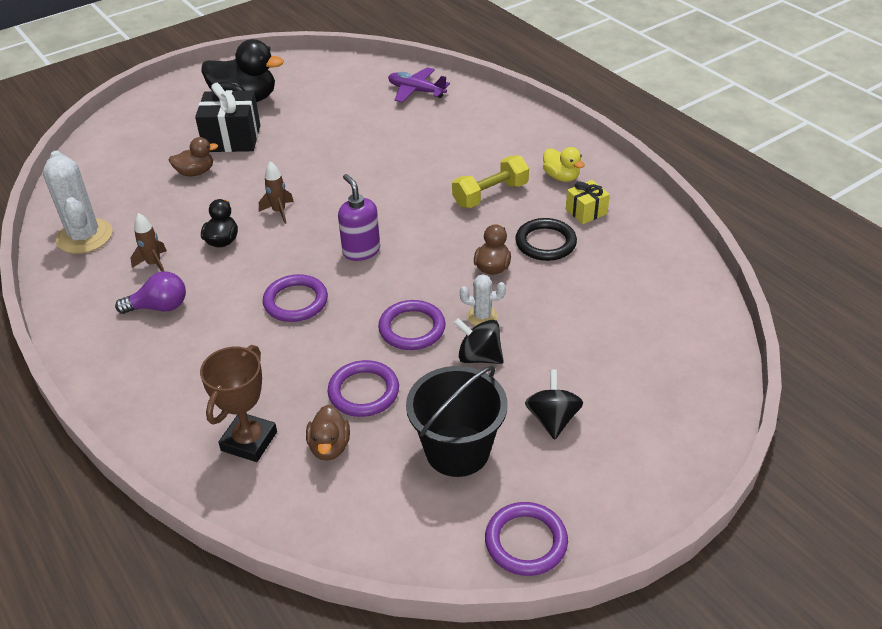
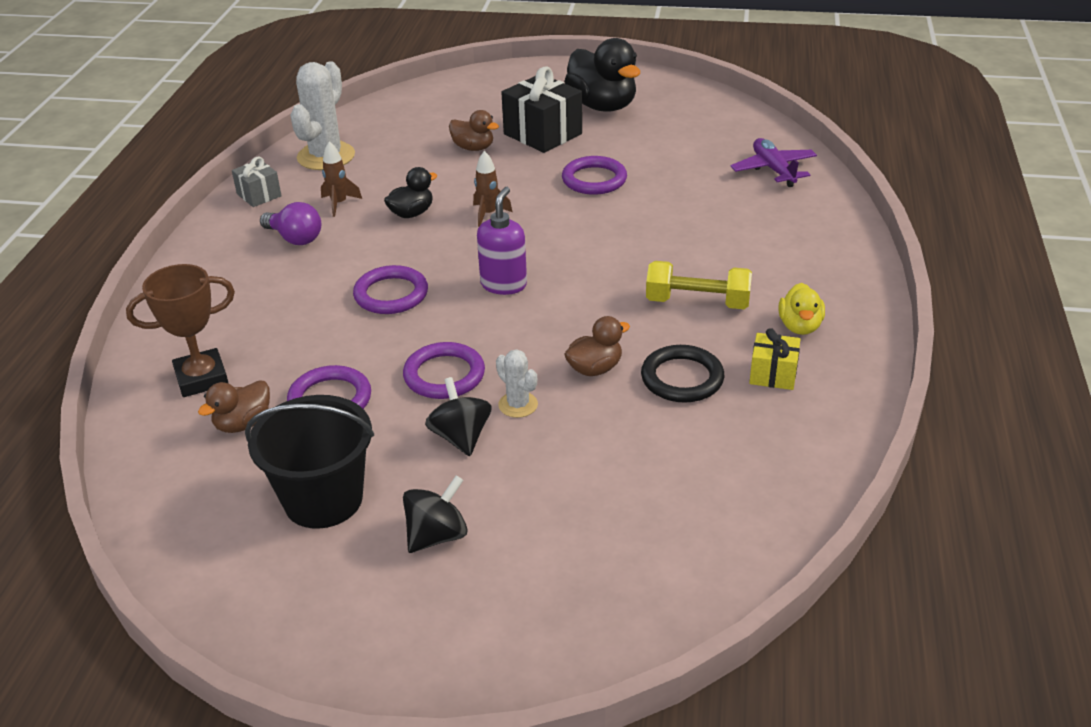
camera: 45 degrees right, 5 degrees down
(74, 294) = (259, 195): none -> grey gift
(526, 541) = (257, 615): purple ring -> purple ring (594, 179)

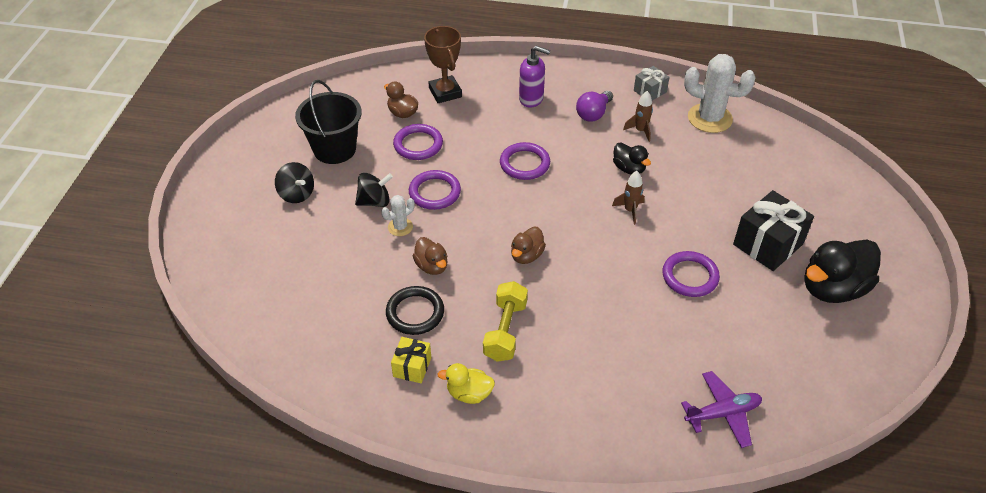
camera: 90 degrees right, 10 degrees up
(473, 148) = (735, 200): brown duck -> brown duck (526, 255)
(504, 284) = (534, 220): purple soap dispenser -> purple soap dispenser (531, 99)

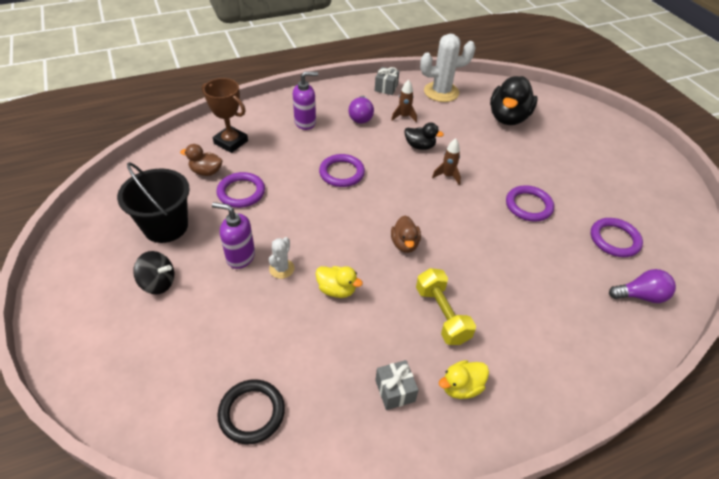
camera: 35 degrees left, 0 degrees up
(374, 201) = (240, 257): black spinning top -> purple soap dispenser
(412, 367) = (395, 391): yellow gift -> grey gift
(415, 313) = (356, 339): black ring -> black ring (252, 413)
(432, 266) = (337, 290): brown duck -> yellow duck
(434, 192) = (288, 226): purple ring -> purple ring (614, 239)
(722, 413) = (640, 296): purple plane -> purple light bulb
(768, 244) = (553, 161): black gift -> none
(833, 288) = (615, 173): black duck -> black duck (508, 118)

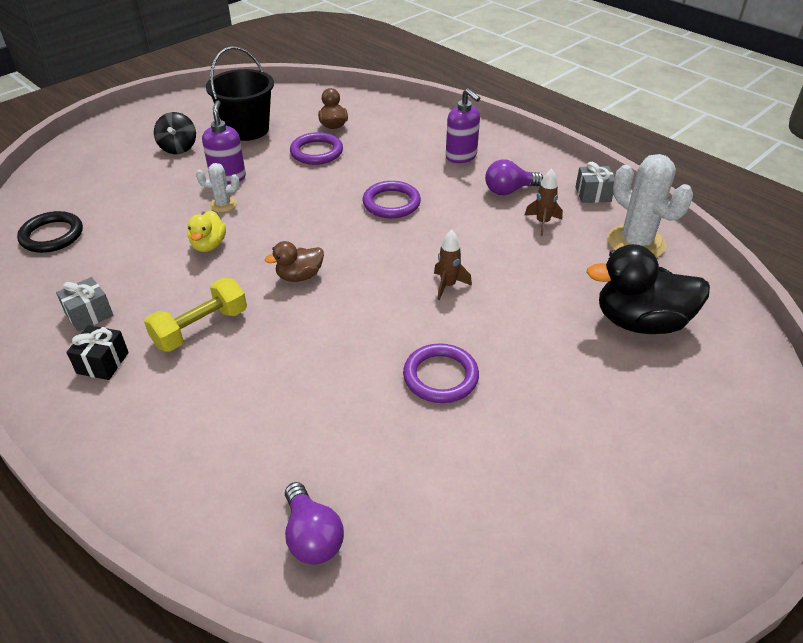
camera: 70 degrees right, 5 degrees down
(231, 142) = (388, 124): brown trophy -> none
(420, 146) = (491, 249): black duck -> none
(461, 387) = (103, 363): yellow duck -> black gift
(614, 239) = (425, 492): purple ring -> none

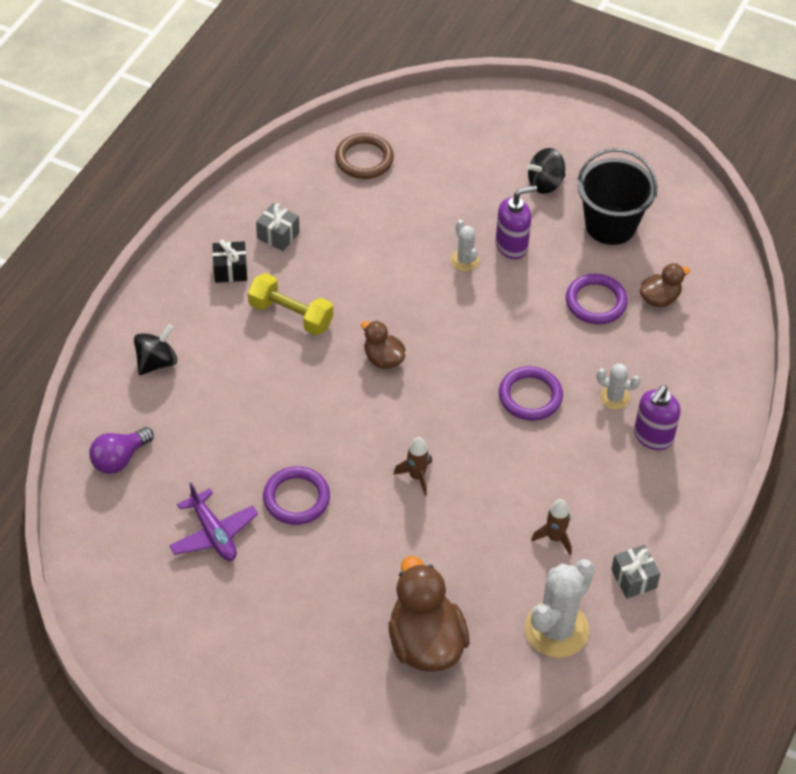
camera: 70 degrees right, 10 degrees up
(52, 235) = (364, 159): black ring -> brown ring
(185, 462) = (156, 362): none -> black spinning top
(209, 245) = (398, 275): yellow duck -> none
(415, 164) = (614, 397): none -> white cactus
(463, 461) = (213, 533): none -> purple plane
(509, 190) = (603, 496): purple light bulb -> none
(640, 322) = (425, 643): black duck -> brown duck

